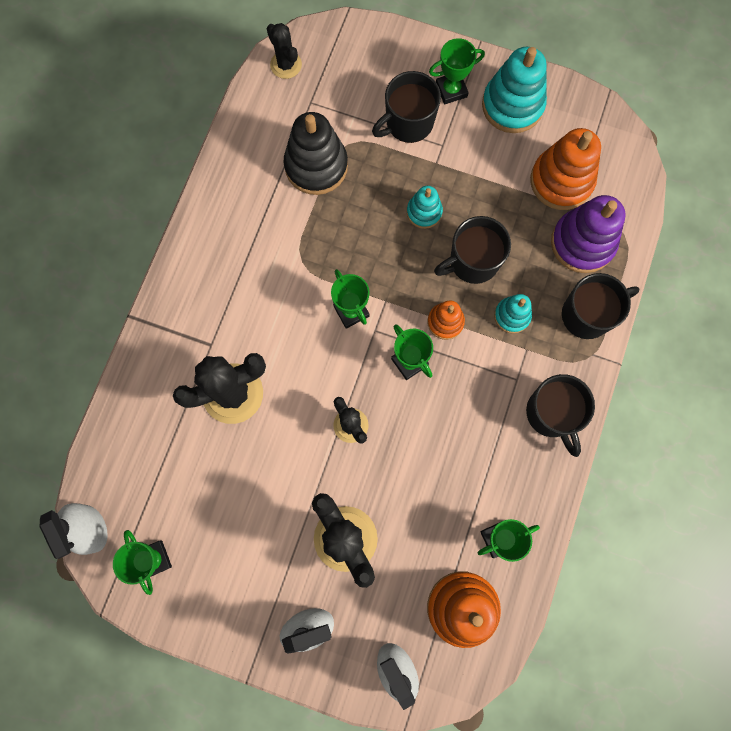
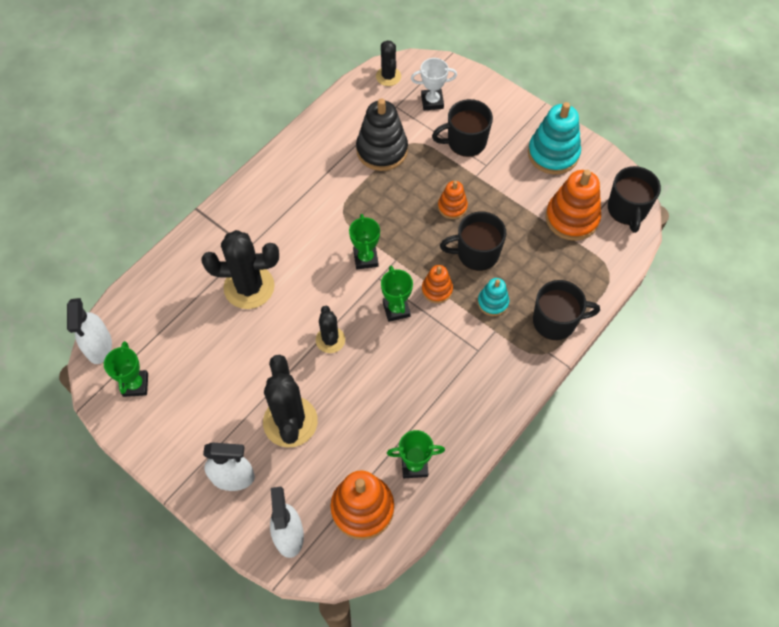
camera: 20 degrees right, 15 degrees down
(350, 82) = (432, 102): none -> white trophy
(424, 212) = (452, 207): turquoise stacking toy -> orange stacking toy
(451, 90) = (508, 129): green trophy -> none
(552, 414) = (497, 385): black mug -> black mug (627, 210)
(582, 243) = (572, 267): purple stacking toy -> none

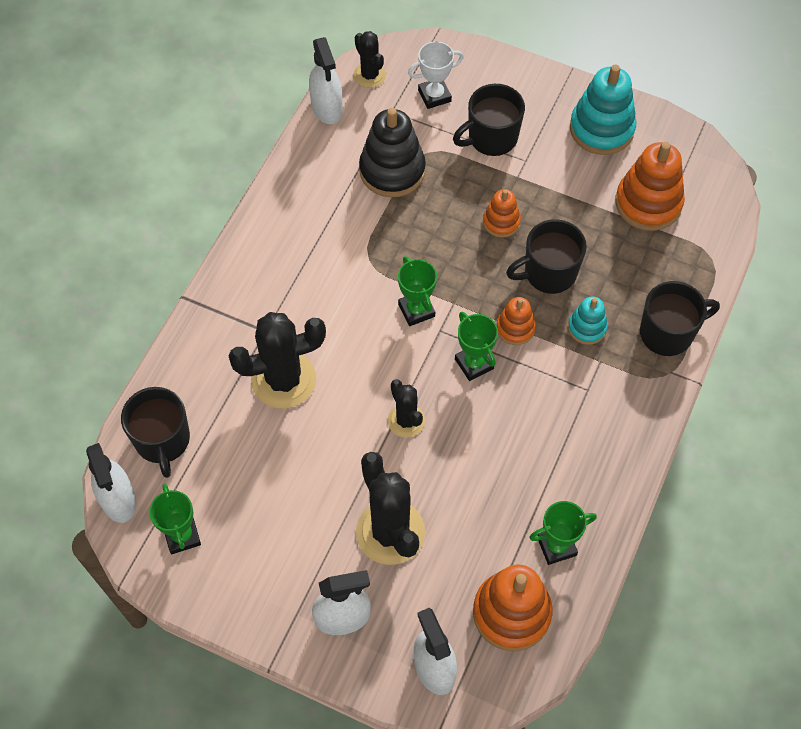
camera: 15 degrees left, 0 degrees up
(348, 93) = (327, 108): none -> white spray bottle
(627, 210) = (710, 178): black mug -> black mug (162, 440)

